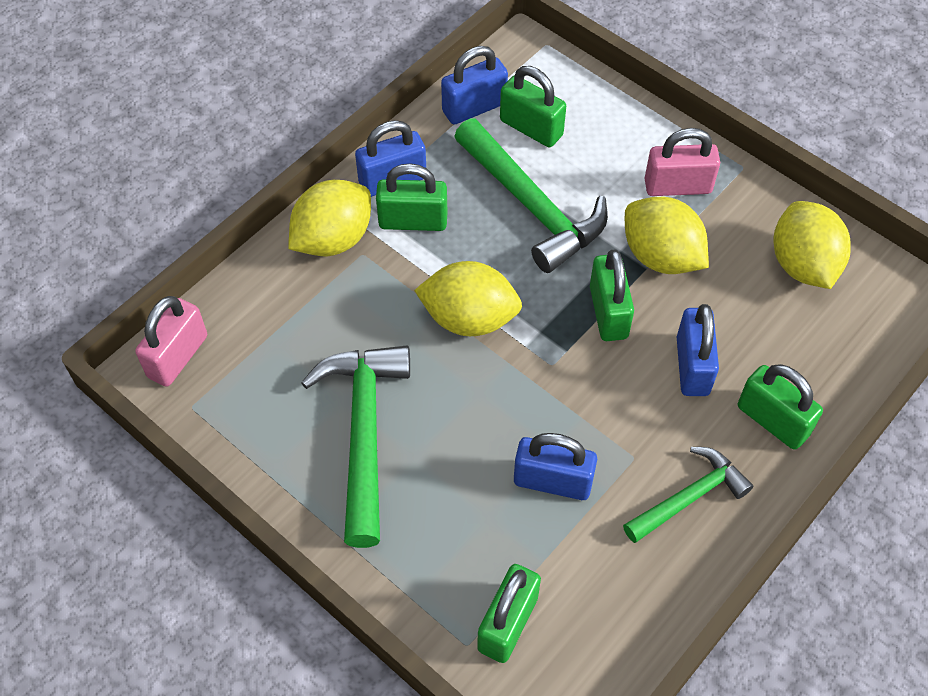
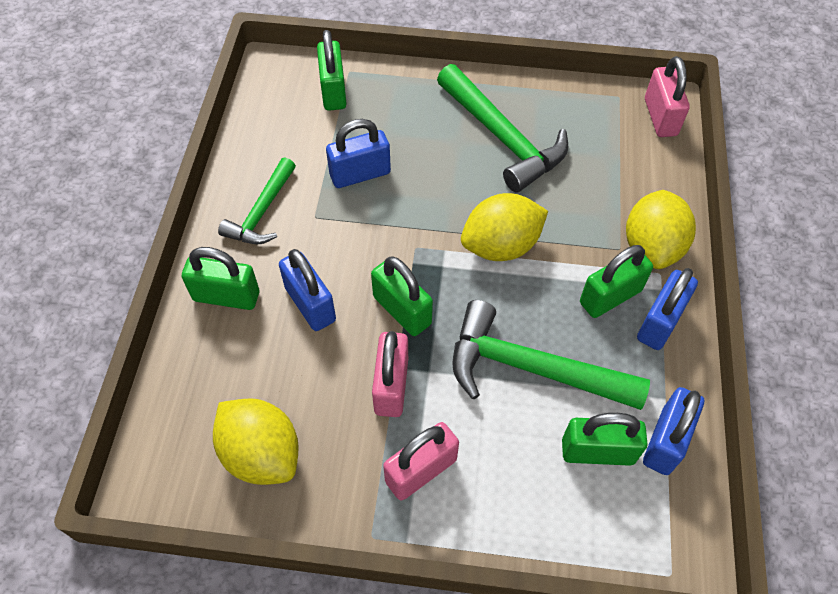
camera: 145 degrees right, 0 degrees up
(661, 256) = (391, 386): yellow lemon -> pink padlock

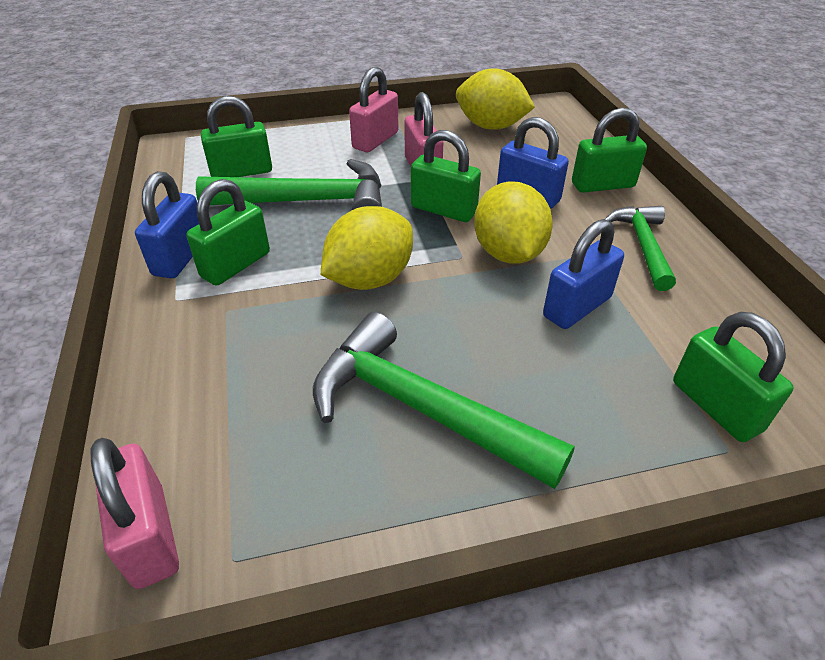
camera: 160 degrees right, 15 degrees down
(651, 247) = (184, 322): yellow lemon -> yellow lemon (508, 253)
(665, 441) = (183, 187): blue padlock -> none

